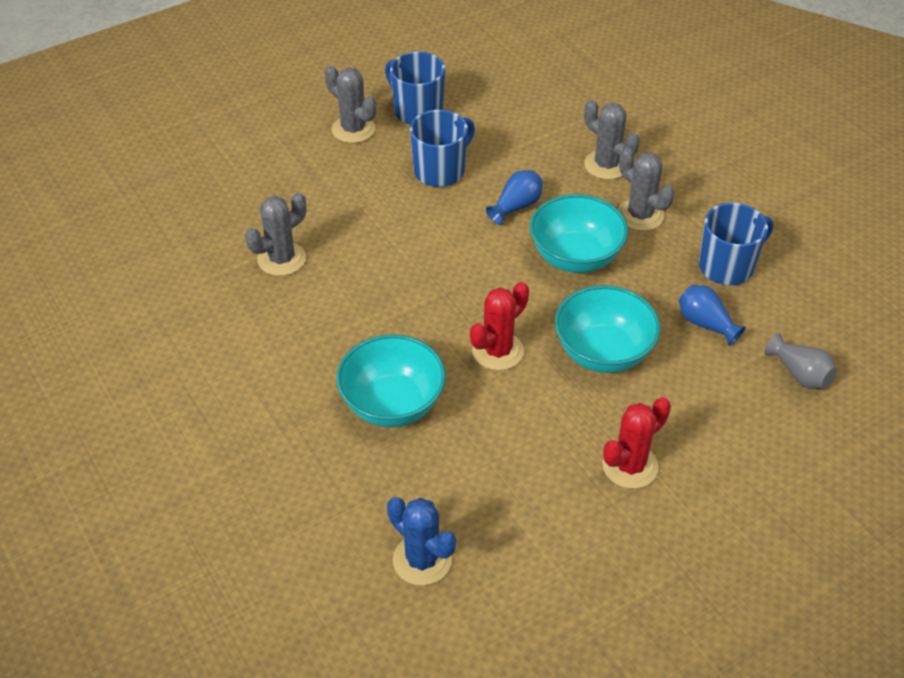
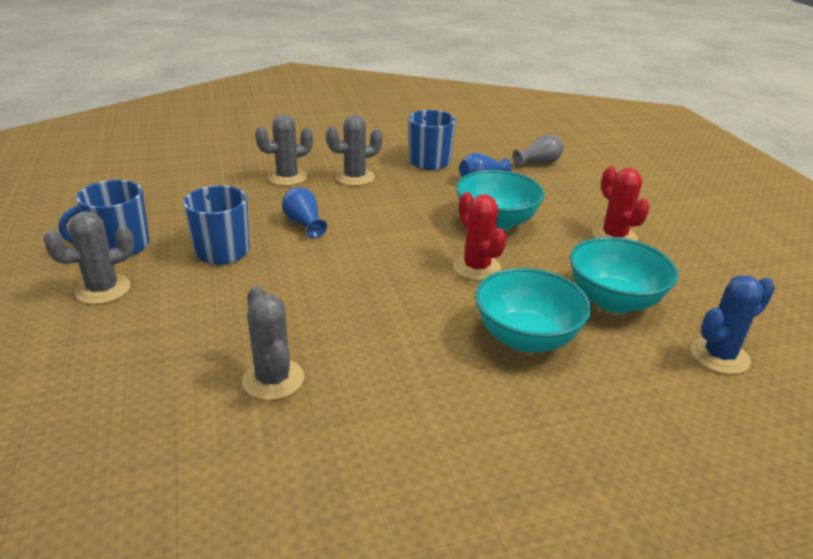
camera: 75 degrees left, 15 degrees down
(575, 257) = (384, 211): turquoise bowl -> turquoise bowl (613, 301)

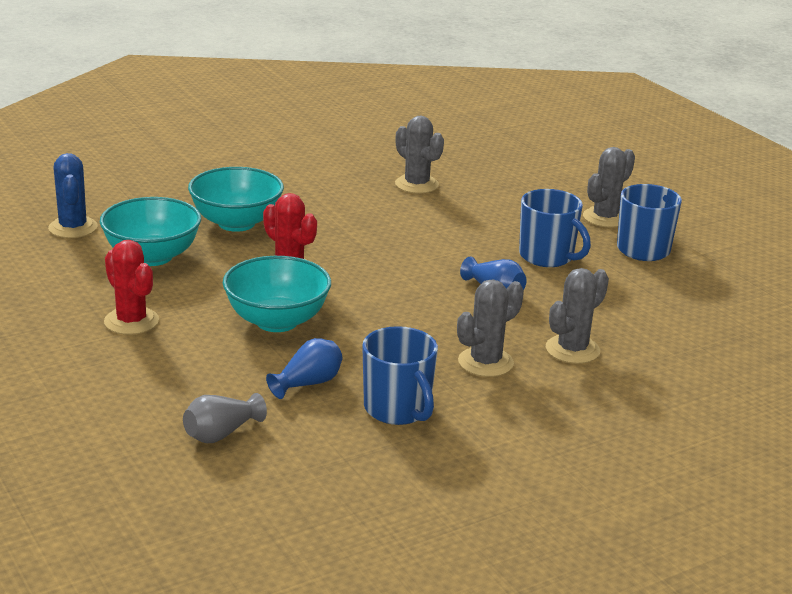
camera: 165 degrees right, 5 degrees down
(719, 356) = (73, 228): blue cactus -> blue cactus turned 60 degrees counterclockwise

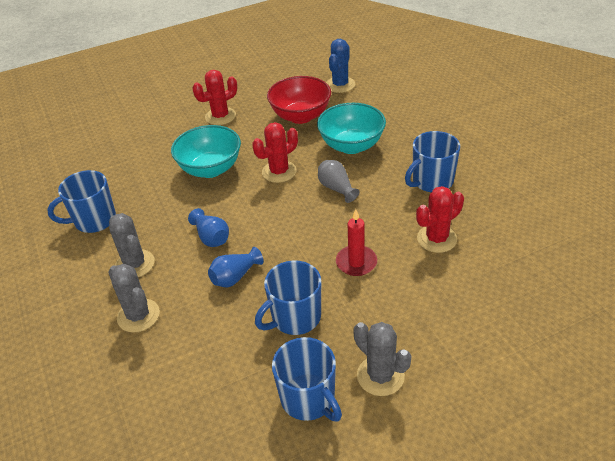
camera: 100 degrees right, 15 degrees up
(73, 228) = (340, 85): blue cactus -> blue cactus turned 60 degrees counterclockwise
(152, 256) = (300, 116): turquoise bowl -> red bowl
(221, 433) = (96, 155): grey vase -> grey vase (336, 188)
(308, 383) = (134, 183): blue vase -> blue vase (211, 237)
(317, 181) = (431, 181): none -> blue mug
(416, 184) = (437, 239): grey cactus -> red cactus
(459, 225) = (356, 262): none -> red candle

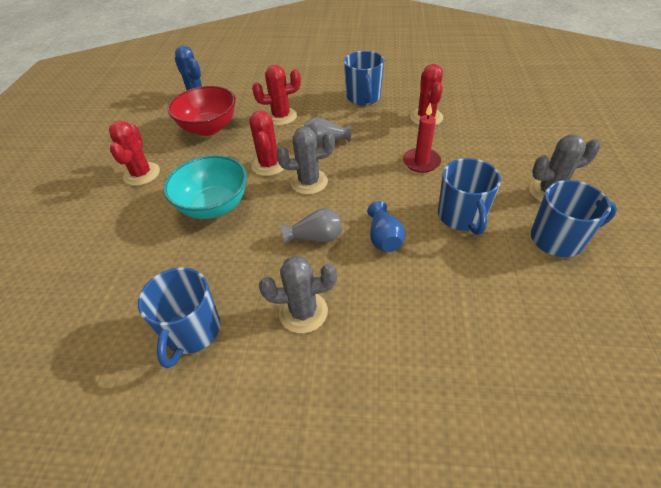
camera: 60 degrees left, 5 degrees up
(138, 316) = (386, 332): grey cactus -> grey cactus (309, 182)
(211, 237) = (316, 237): blue vase -> grey vase
(351, 145) = (281, 116): turquoise bowl -> red cactus

